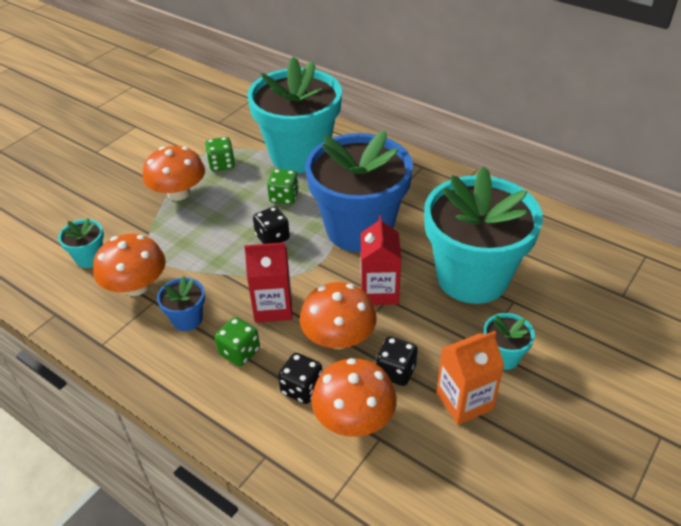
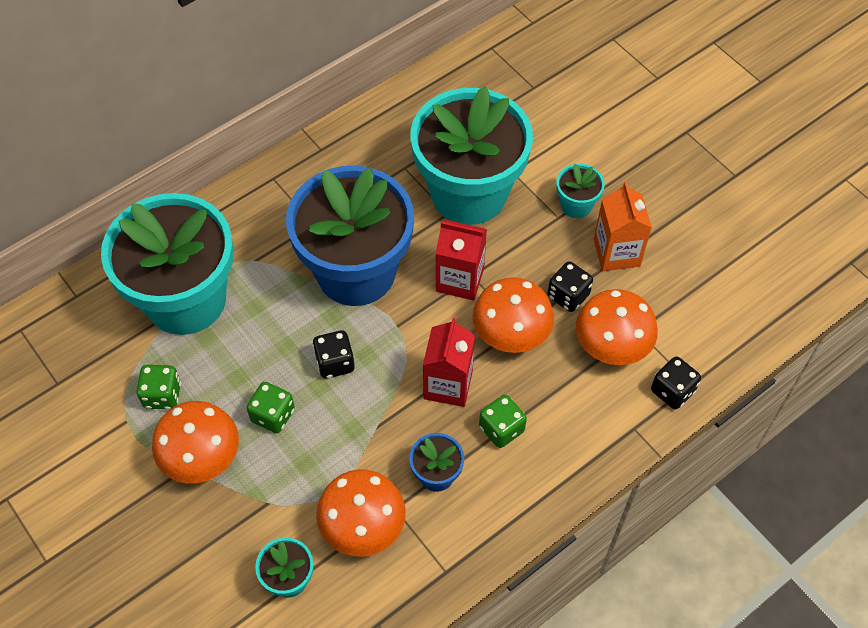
camera: 75 degrees left, 15 degrees up
(284, 197) = (265, 335): green dice -> green dice (273, 415)
(302, 388) = (565, 381): black dice -> black dice (672, 391)

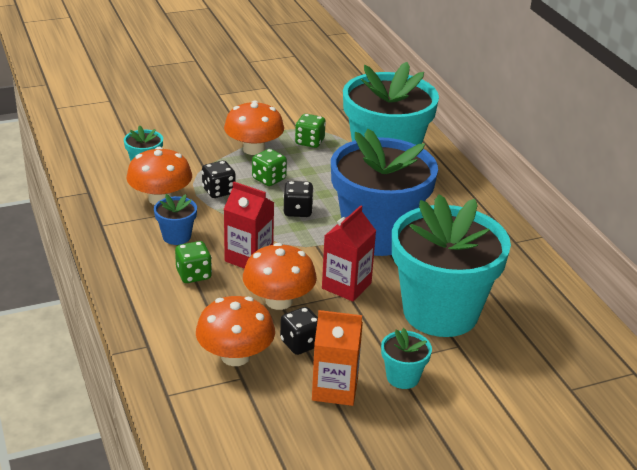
camera: 105 degrees right, 25 degrees down
(672, 391) = (167, 380): black dice -> black dice (218, 191)

